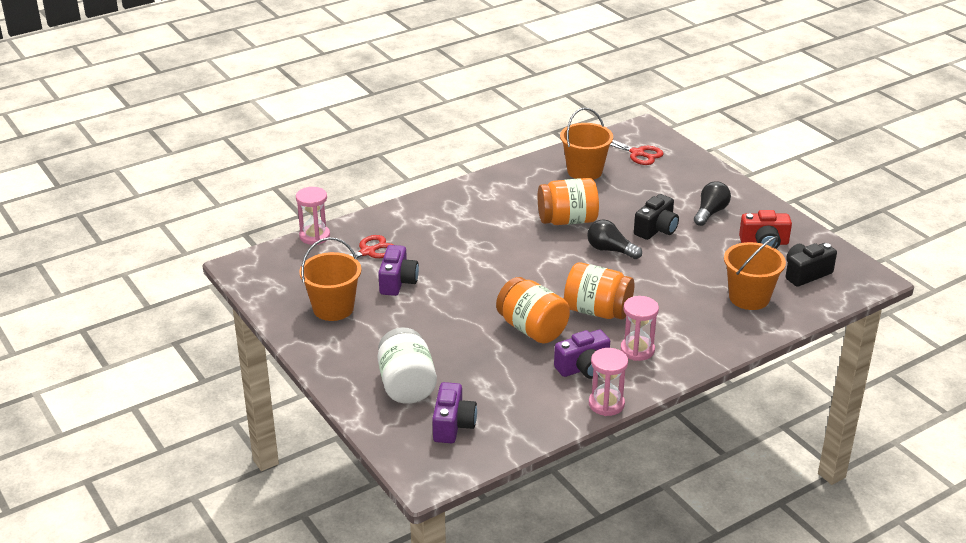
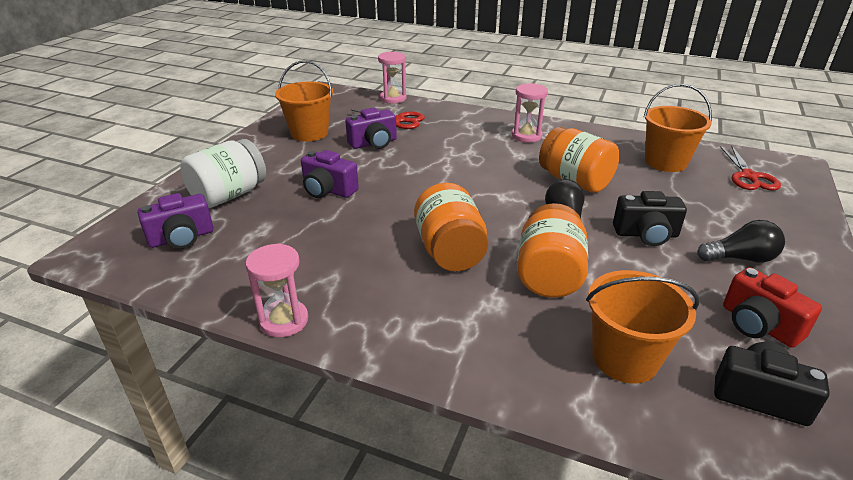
camera: 55 degrees right, 0 degrees up
(532, 329) = (375, 225): orange jar -> orange jar (548, 275)
(584, 368) = (339, 280): purple camera -> purple camera (328, 190)
(637, 350) = (408, 305): pink hourglass -> pink hourglass (526, 136)

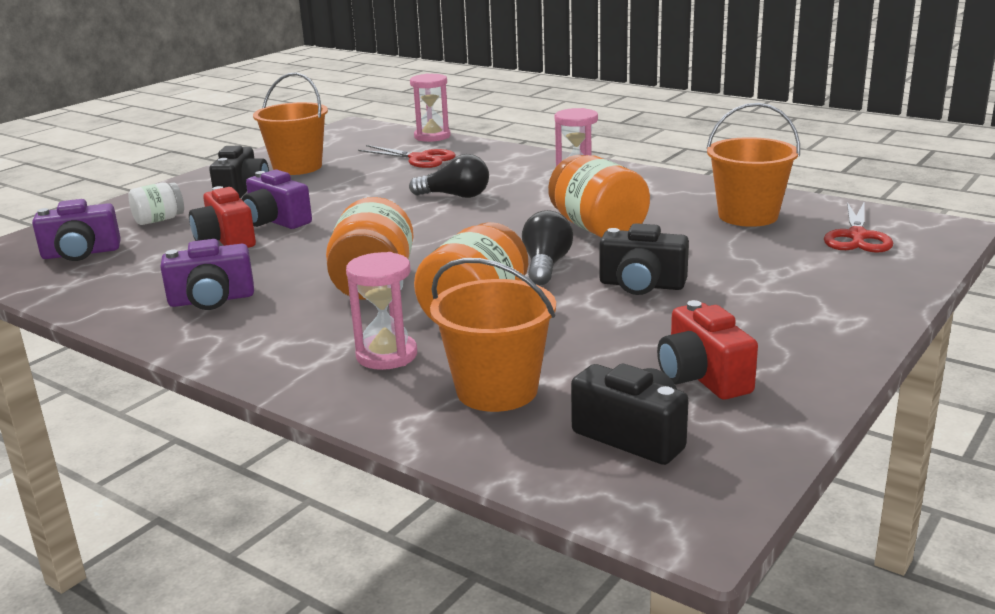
camera: 15 degrees right, 10 degrees down
(229, 195) = (159, 220): white jar -> white jar, size x0.56
(281, 160) = (242, 191): none -> black camera
(284, 320) = (137, 327): pink hourglass -> pink hourglass (386, 355)
(299, 213) = (225, 240): none -> red camera
(373, 143) = (368, 180): purple camera -> purple camera (212, 300)
(740, 258) = (748, 316): black light bulb -> black light bulb (455, 196)

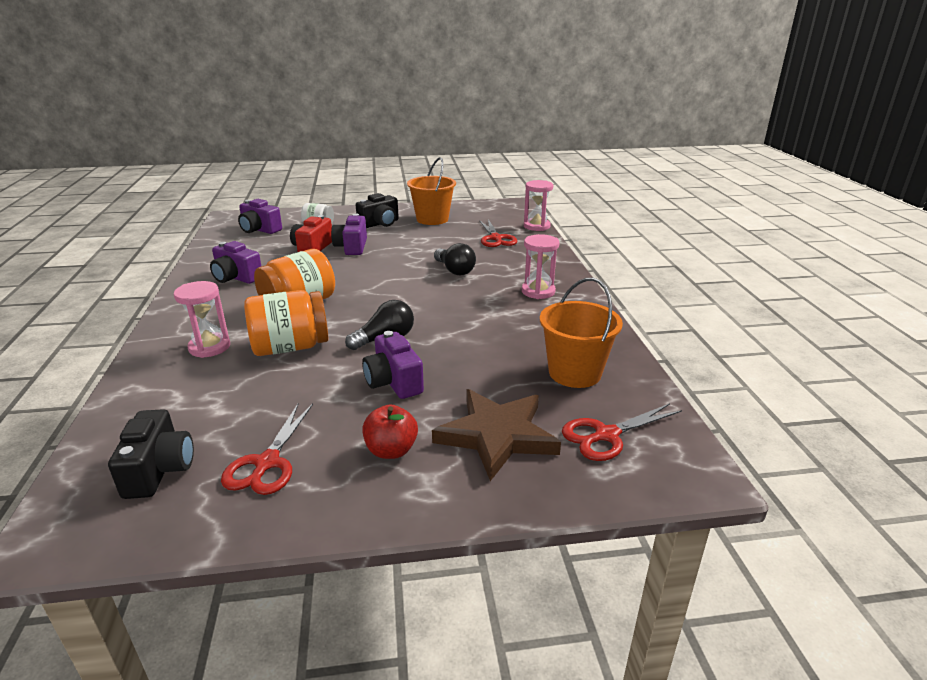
camera: 45 degrees right, 5 degrees up
(497, 390) = (190, 397): orange bucket -> none
(597, 229) = (467, 330): orange jar -> none
(641, 285) = (393, 382): black camera -> purple camera
(702, 377) = (267, 463): red camera -> red scissors
(762, 318) = (391, 450): none -> red apple
(801, 272) = (497, 435): none -> brown star

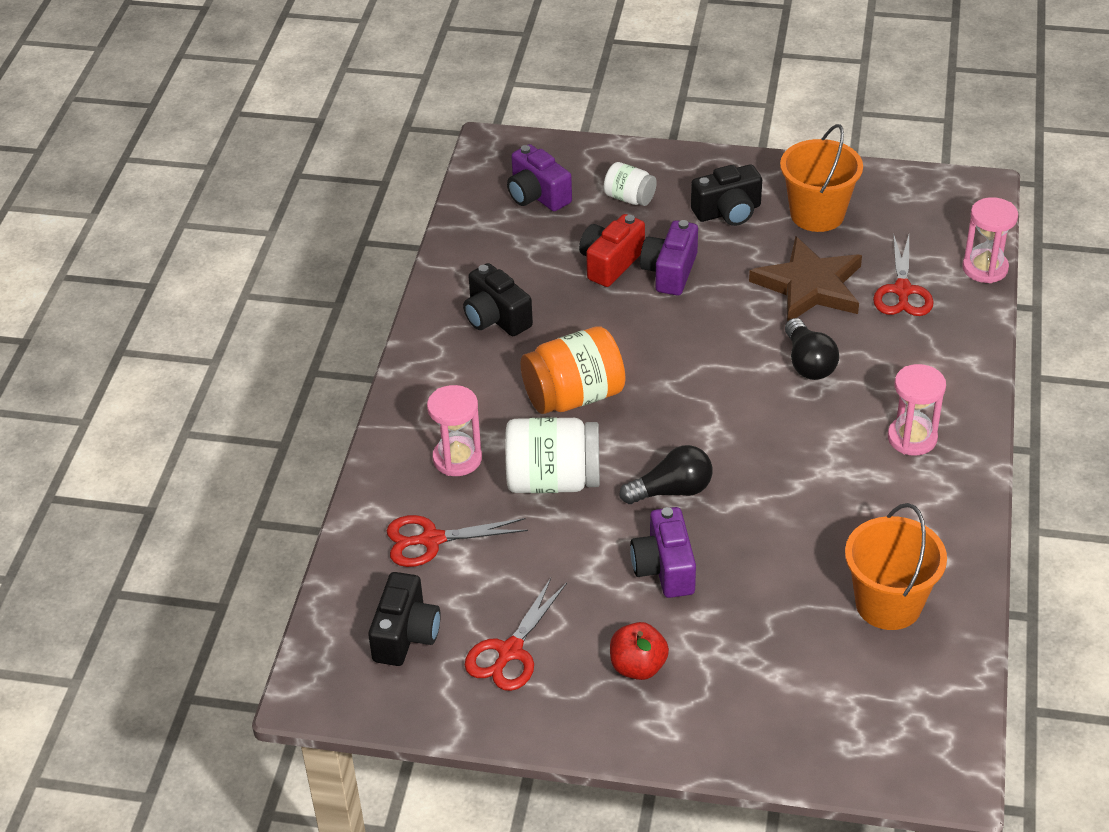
camera: 20 degrees right, 15 degrees up
(236, 277) = (496, 318): purple camera -> black camera
(290, 347) = (553, 480): orange jar -> white jar
(497, 435) = (756, 675): brown star -> brown star (809, 286)
(606, 435) = (878, 704): red scissors -> red scissors (431, 540)

